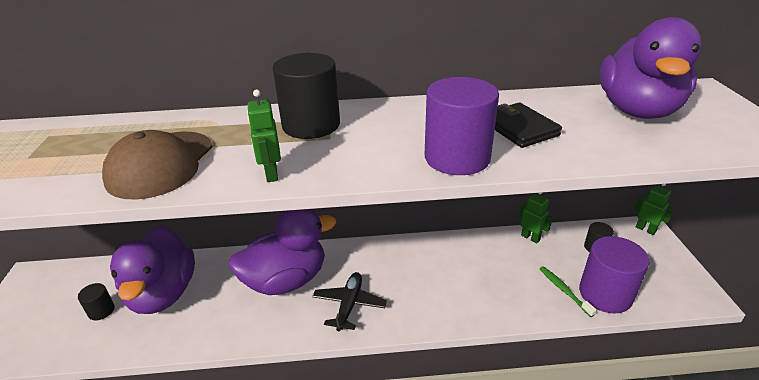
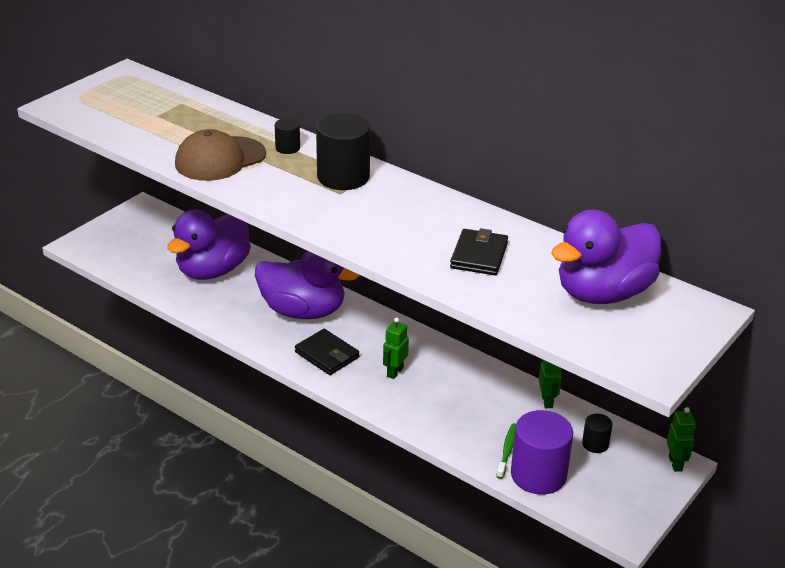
camera: 40 degrees right, 0 degrees up
(101, 310) = (166, 259): black cylinder -> black cylinder (287, 148)
(271, 174) = (270, 199): green robot -> green robot (395, 372)
(349, 305) = (327, 355): black plane -> black wallet
(457, 158) = (396, 250): purple cylinder -> none

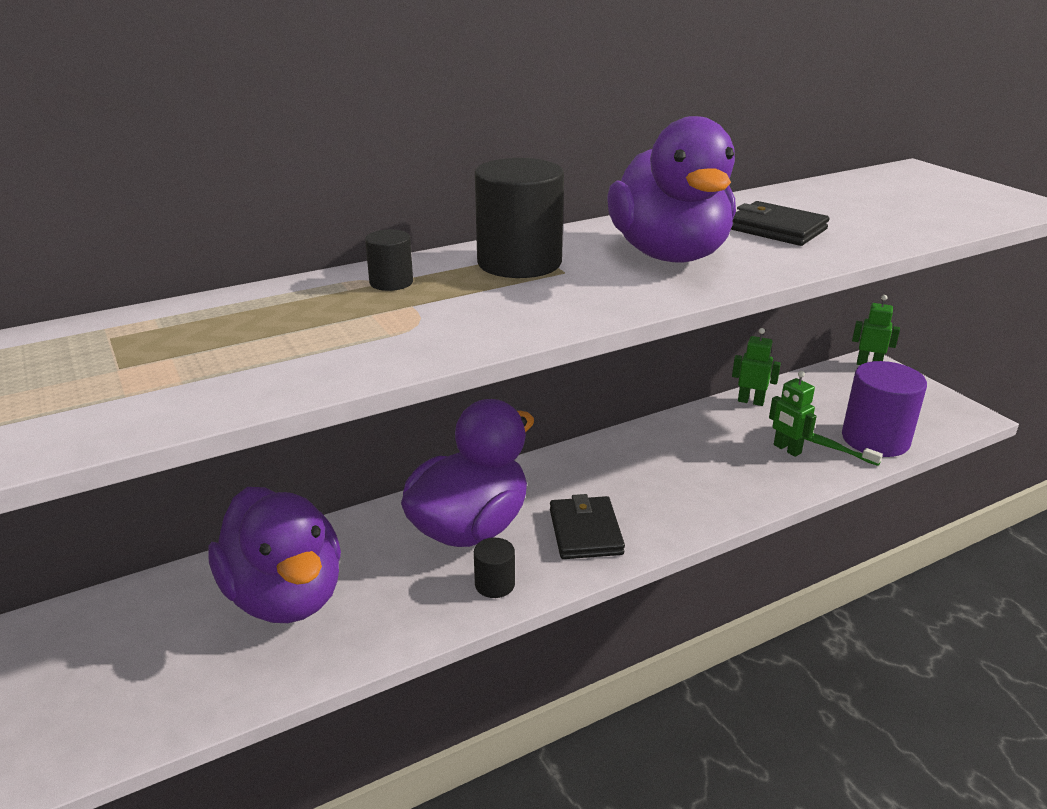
camera: 65 degrees left, 5 degrees down
(220, 159) = (364, 336): brown cap -> none
(327, 355) = (585, 532): black wallet -> black wallet turned 75 degrees counterclockwise
(395, 372) = (652, 485): green robot -> green robot (787, 449)
(595, 444) = (830, 395): black cylinder -> black cylinder (494, 584)
(603, 293) = (876, 196): purple duck -> purple duck (669, 255)

